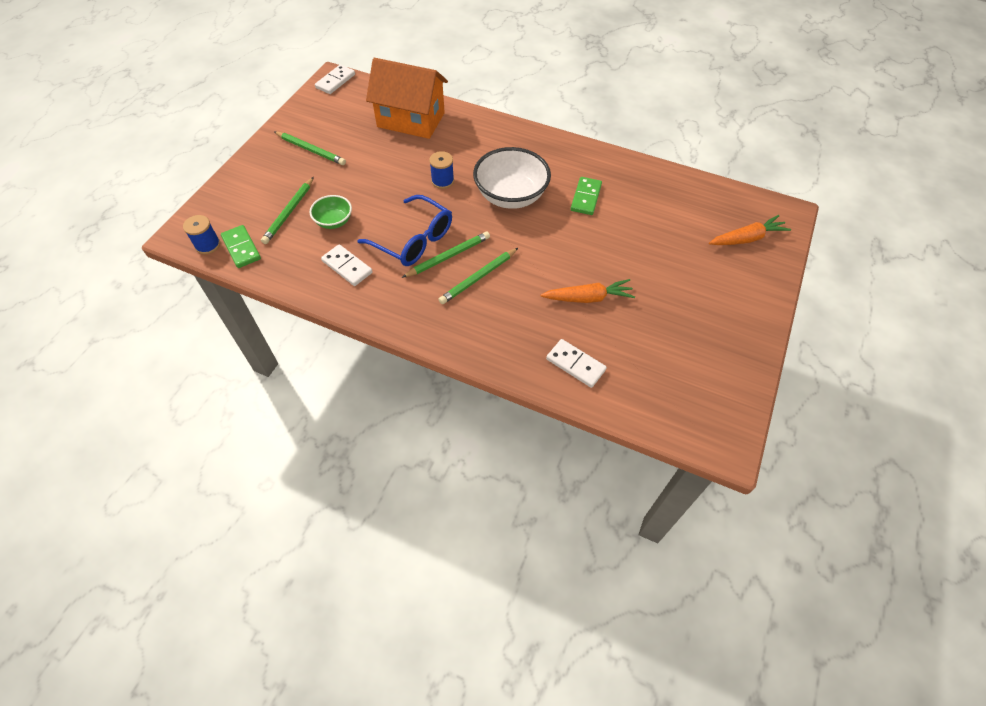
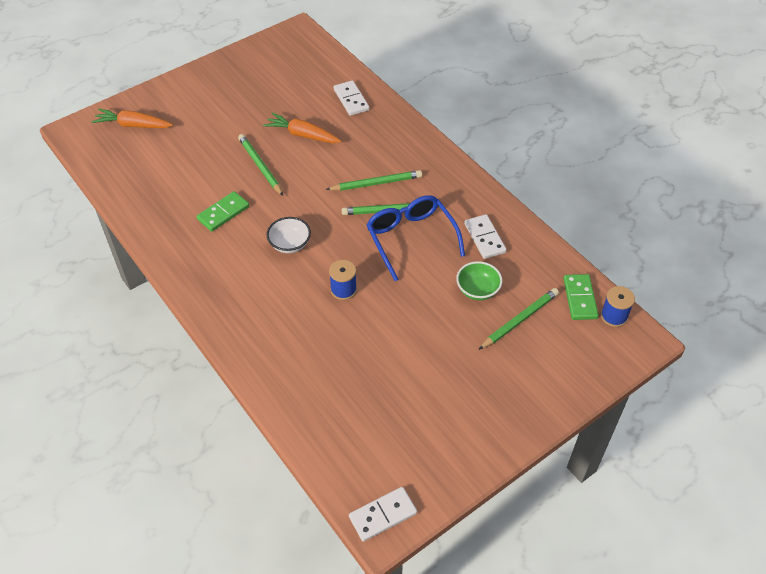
camera: 150 degrees left, 5 degrees down
(311, 150) = (465, 397): green pencil -> green pencil (260, 166)
(411, 120) = (324, 391): orange house -> none
(511, 196) = (290, 244): white bowl -> white bowl, size x0.53

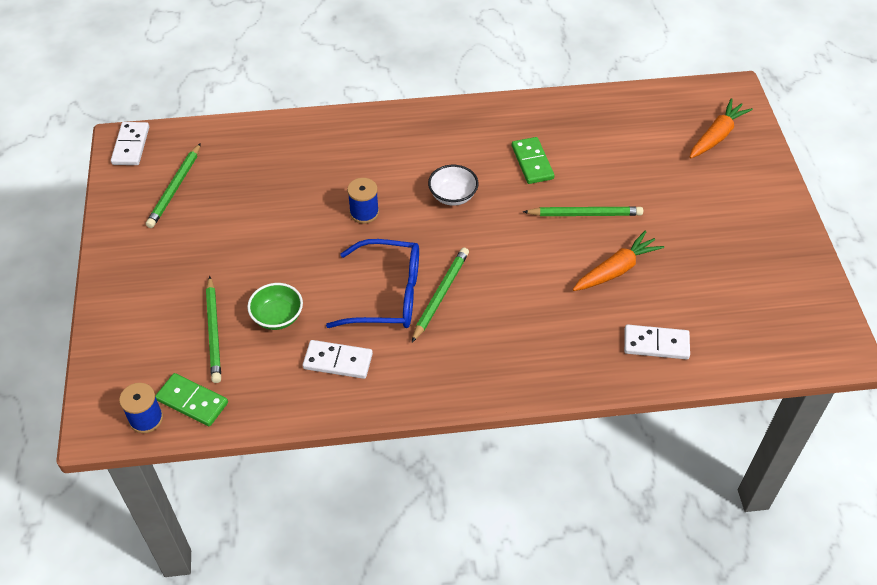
camera: 120 degrees right, 0 degrees up
(376, 183) = (491, 303): green pencil -> green pencil (175, 188)

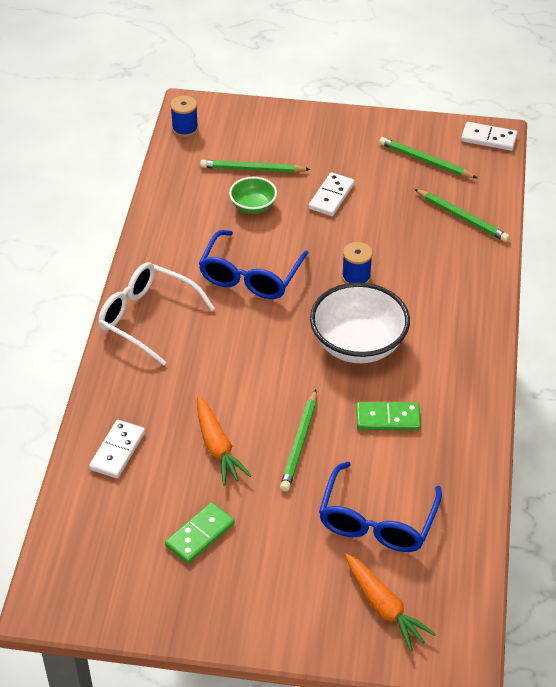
camera: 105 degrees right, 5 degrees down
(192, 401) = (189, 152): green domino -> green domino (200, 534)
(338, 361) = (192, 235): white domino -> white domino (331, 196)
(440, 295) = (237, 311): green pencil -> green pencil (462, 217)
(453, 196) = (358, 344): white bowl -> white bowl, size x1.88
(476, 369) = (146, 318): none -> white glasses
(641, 152) = (377, 521): none -> blue glasses

